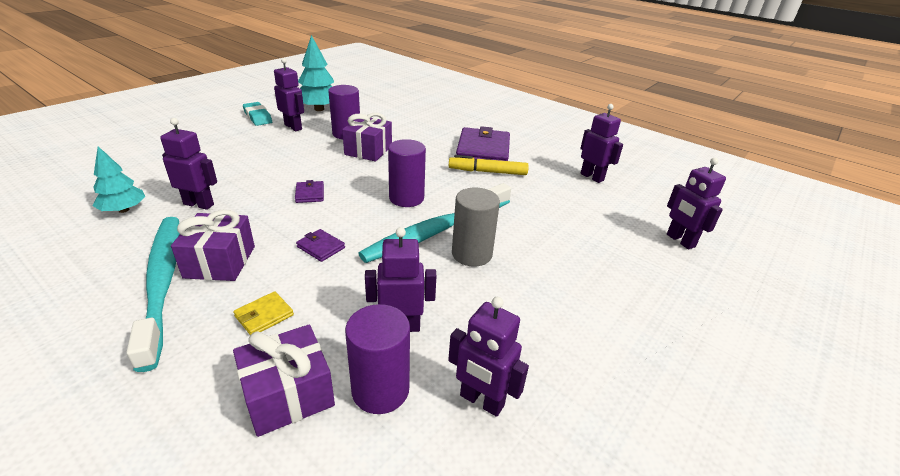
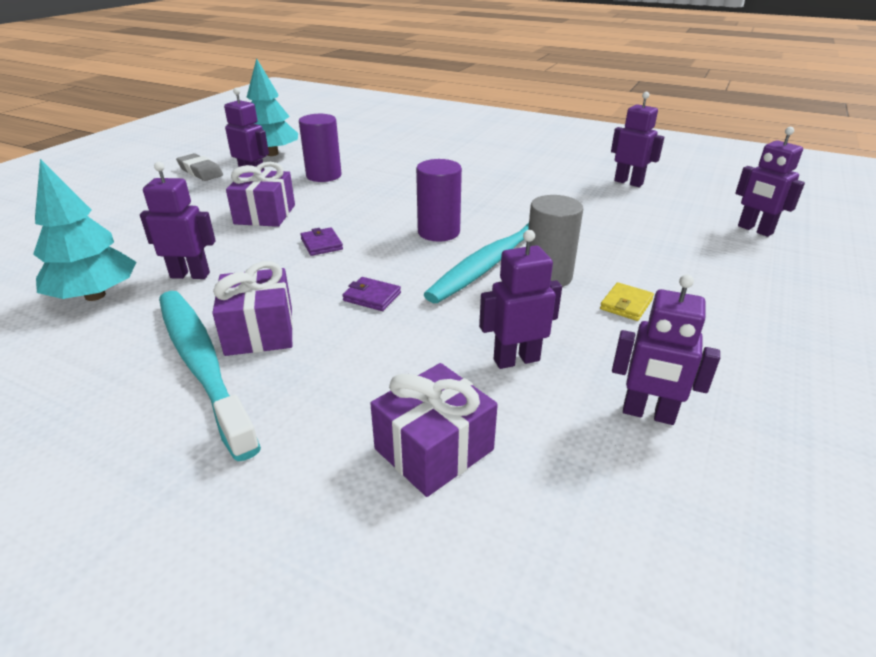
camera: 10 degrees left, 0 degrees up
(123, 210) = (95, 295): turquoise tree -> turquoise tree, size x1.53
(258, 117) = (200, 172): turquoise eraser -> grey eraser
(264, 316) = (352, 377): yellow wallet -> yellow wallet (626, 304)
(368, 150) = (362, 189): purple gift -> purple gift (265, 214)
(380, 390) = (534, 424): purple cylinder -> none
(483, 150) = (494, 172): purple wallet -> none
(487, 172) = (513, 193): yellow marker -> none

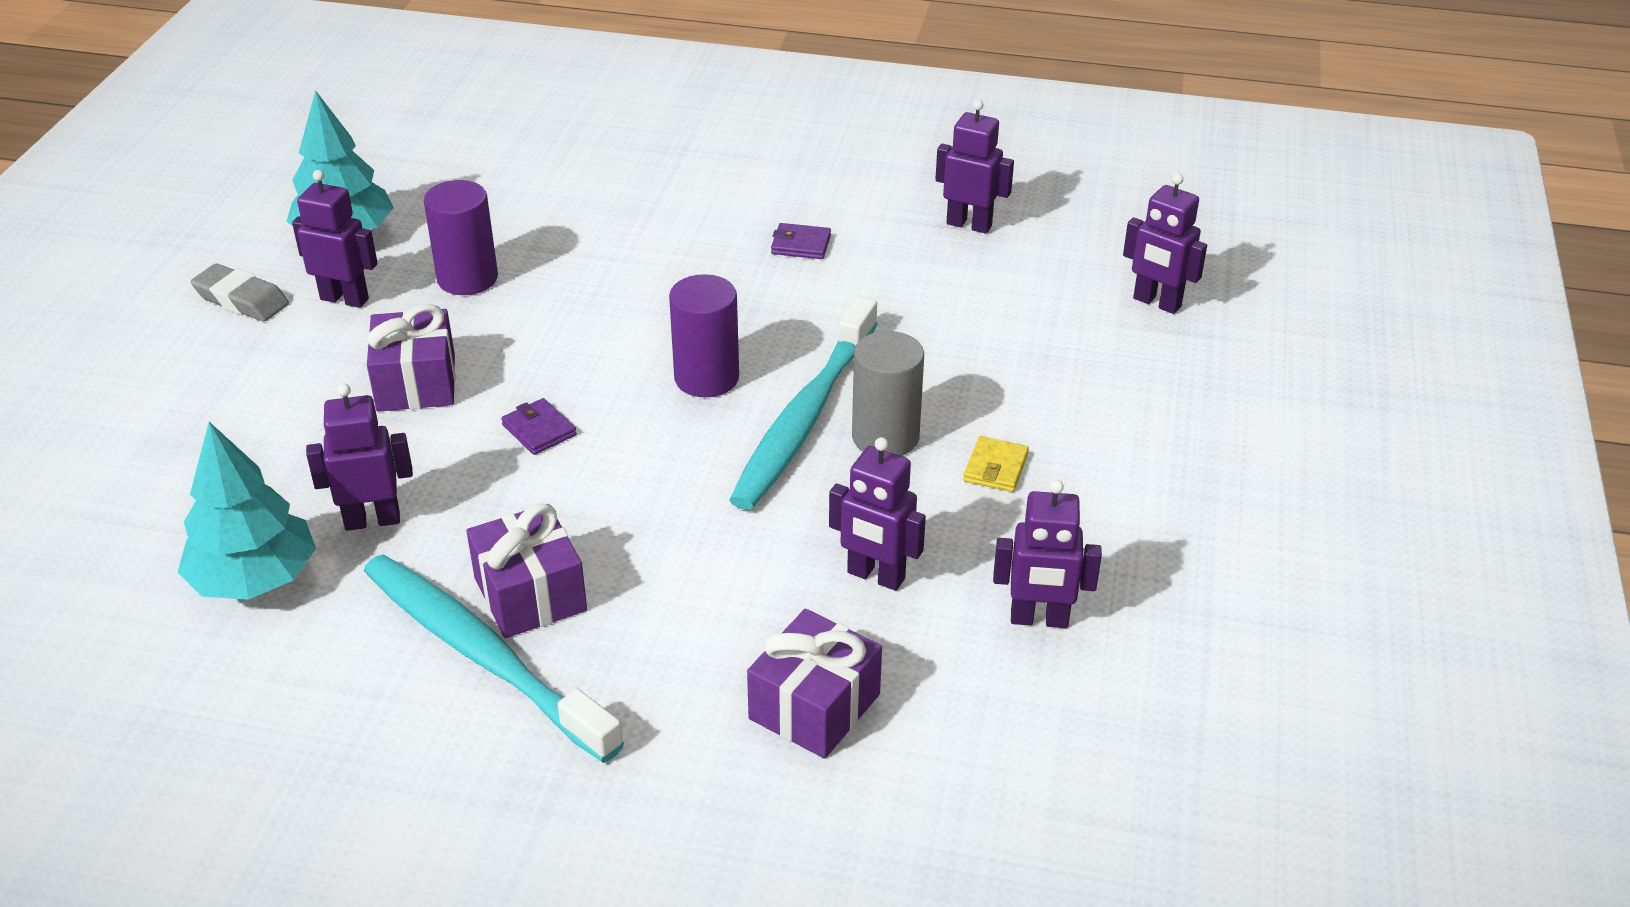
camera: 15 degrees left, 5 degrees up
(372, 297) = (656, 513): purple wallet -> purple wallet (801, 245)
(516, 360) = (875, 576): purple robot -> purple robot turned 120 degrees counterclockwise

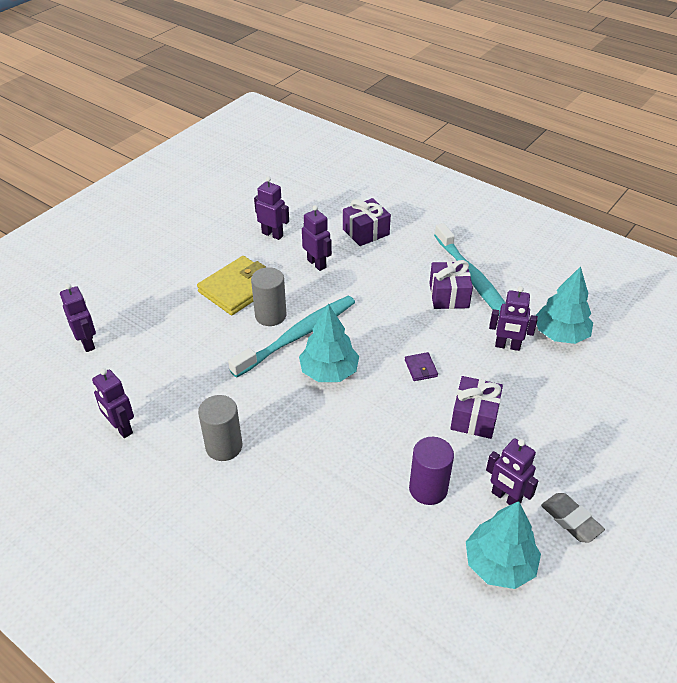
camera: 155 degrees left, 5 degrees up
(706, 378) = (329, 371): purple cylinder -> turquoise tree
(801, 245) = (224, 446): purple wallet -> grey cylinder
(995, 468) = (238, 289): yellow wallet -> yellow wallet, size x2.27

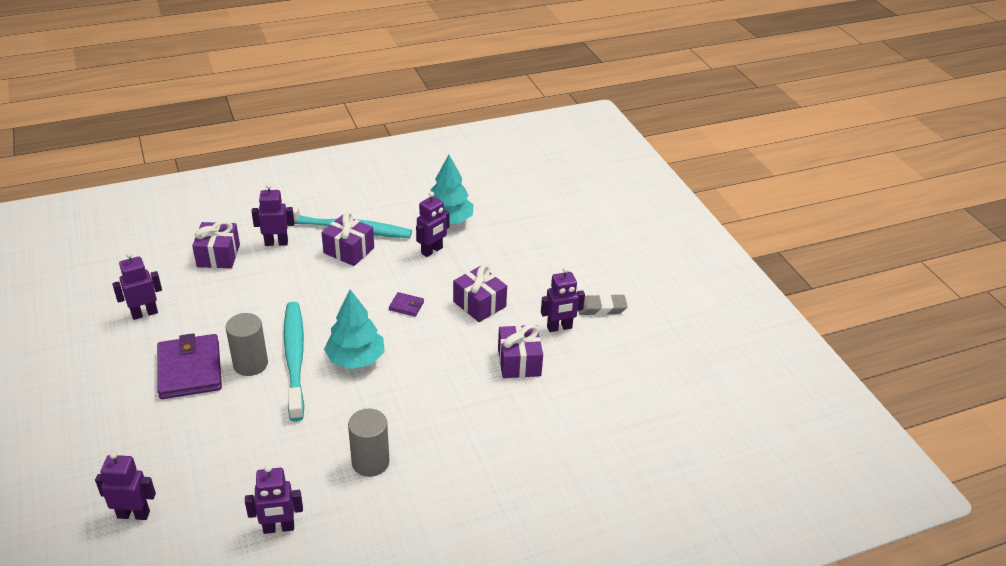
camera: 60 degrees left, 5 degrees down
(238, 289) = (190, 370): yellow wallet -> purple wallet
(317, 264) = (220, 304): purple robot -> purple robot (276, 243)
(428, 489) = (519, 362): purple cylinder -> purple gift
(499, 564) = (606, 360): turquoise tree -> none

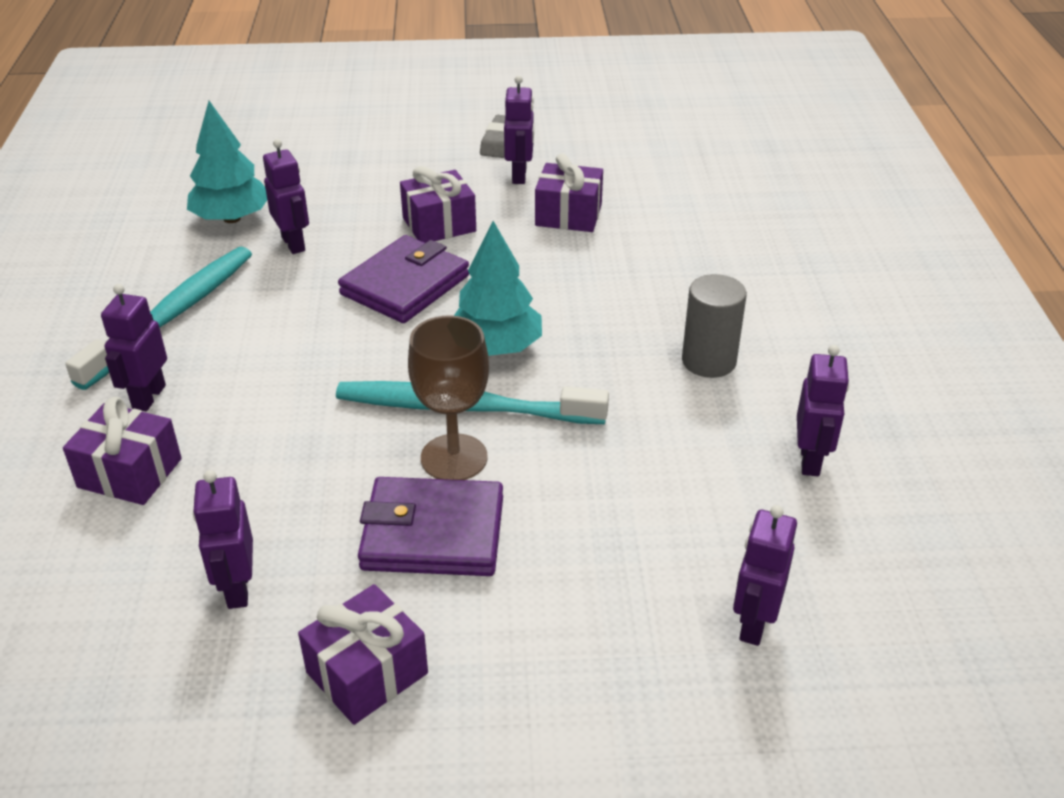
camera: 70 degrees left, 0 degrees up
(250, 364) = (454, 458): grey cylinder -> brown goblet
(349, 250) = (233, 321): purple gift -> purple gift (367, 673)
(406, 306) = (405, 285): purple wallet -> purple wallet, size x2.27

